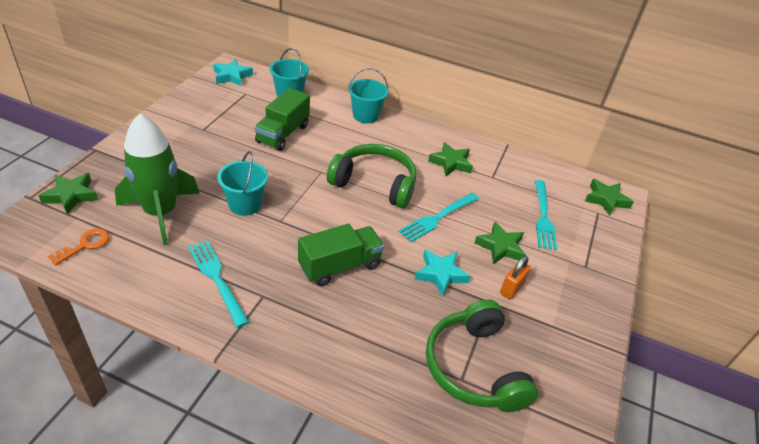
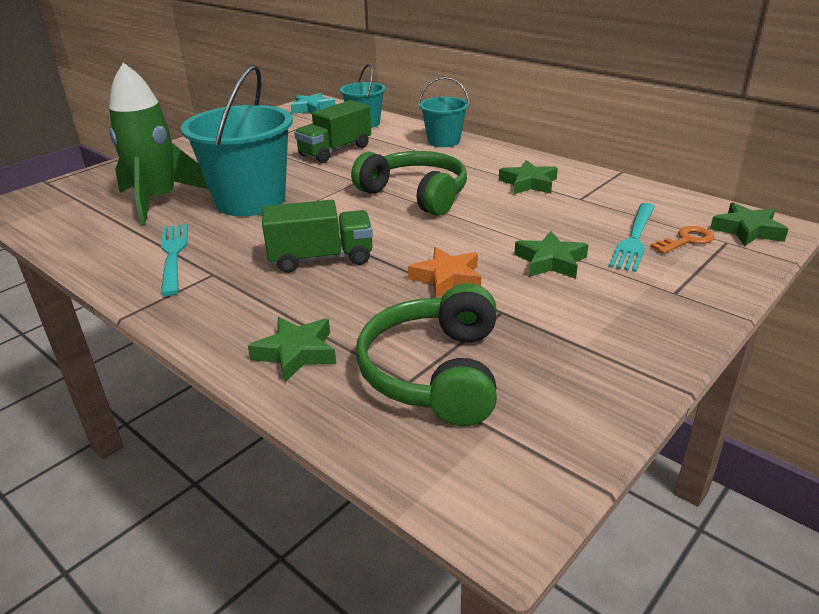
camera: 25 degrees right, 10 degrees down
(71, 196) = (84, 183): green star -> green star (296, 353)
(85, 245) = (66, 218): orange key -> orange key (686, 240)
(245, 204) = (250, 201): turquoise bucket -> turquoise bucket, size x1.82
(438, 218) = (478, 228): turquoise fork -> none
(440, 274) = (447, 278): turquoise star -> orange star
(511, 289) = (541, 302): orange padlock -> none

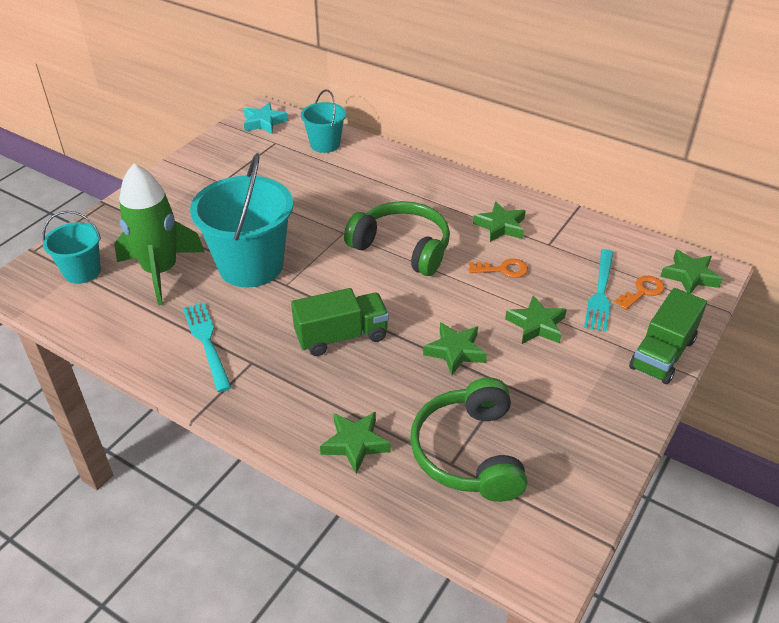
camera: 10 degrees left, 10 degrees up
(335, 151) = (308, 189): green truck -> green truck (662, 354)
(443, 141) = (410, 169): turquoise bucket -> turquoise bucket (82, 272)
(447, 278) = (455, 351): orange star -> green star
(522, 215) = (503, 269): none -> orange key

